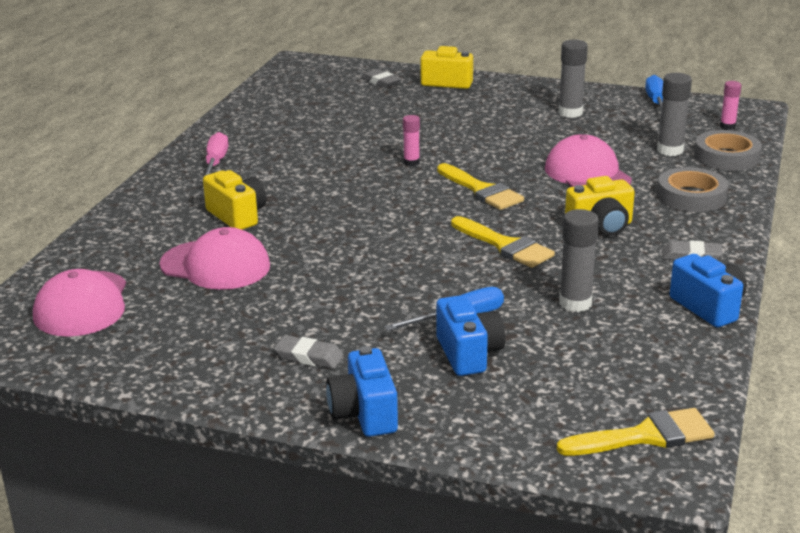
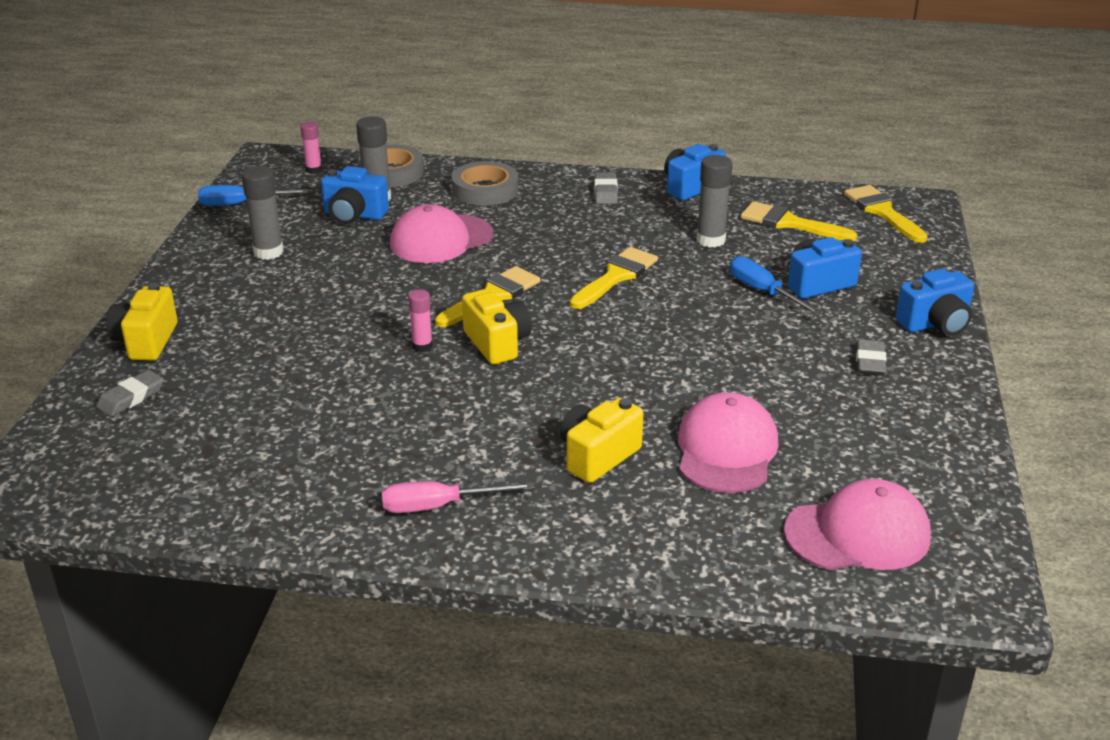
camera: 100 degrees left, 5 degrees up
(600, 226) = (561, 231): yellow camera -> yellow camera (497, 343)
(614, 359) = (789, 223): none -> yellow brush
(636, 141) = (354, 215): none -> blue camera

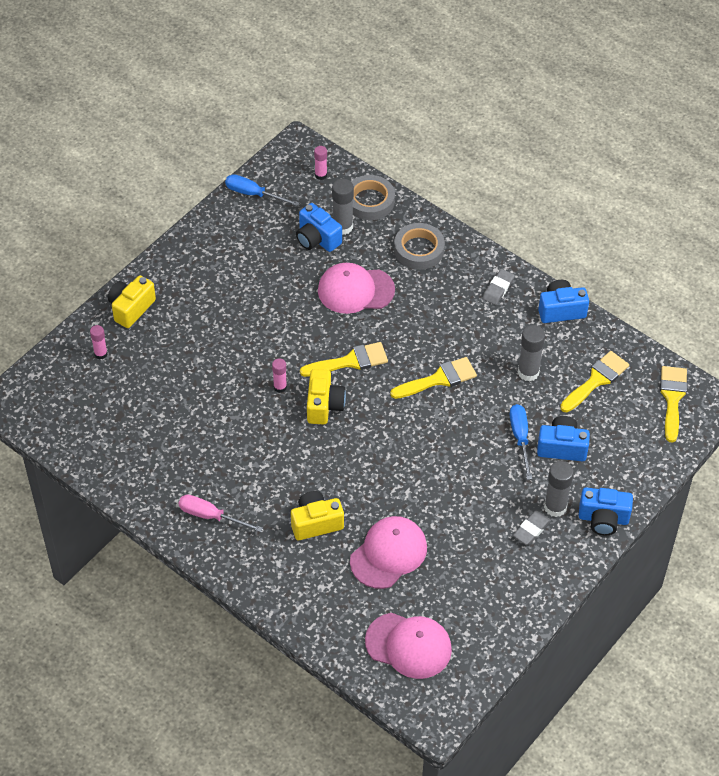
camera: 30 degrees right, 20 degrees up
(131, 397) = (101, 354): grey eraser -> pink glue stick
(268, 252) = (243, 254): grey glue stick -> grey glue stick (555, 507)
(789, 223) = (596, 380): yellow brush -> yellow brush turned 75 degrees clockwise

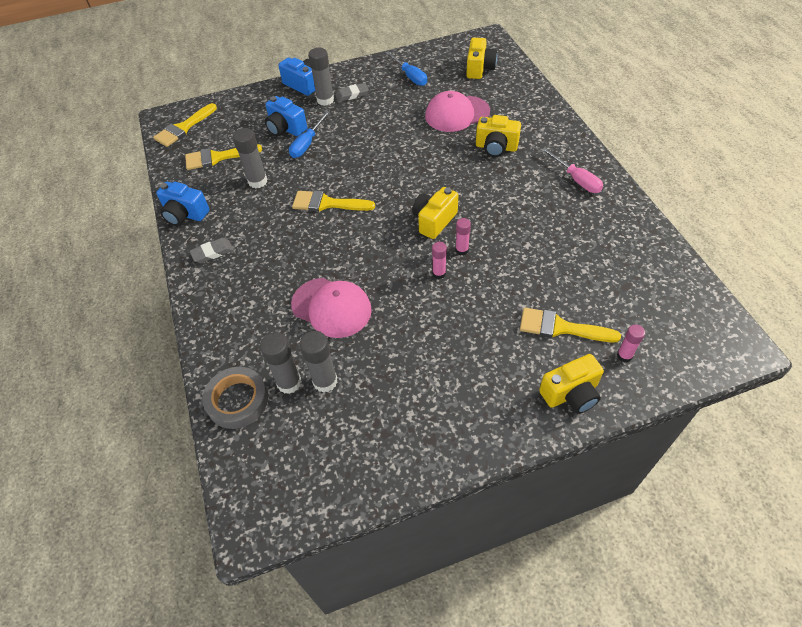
camera: 145 degrees left, 0 degrees up
(253, 194) = (352, 480): blue screwdriver -> blue screwdriver (410, 76)
(317, 239) = (325, 381): blue camera -> grey glue stick
(321, 175) = (258, 465): pink glue stick -> pink glue stick (439, 273)
(350, 361) = (386, 246): yellow brush -> yellow brush (560, 327)
(409, 645) = (479, 69): pink cap -> yellow camera
(419, 249) = (241, 320): grey tape -> none

